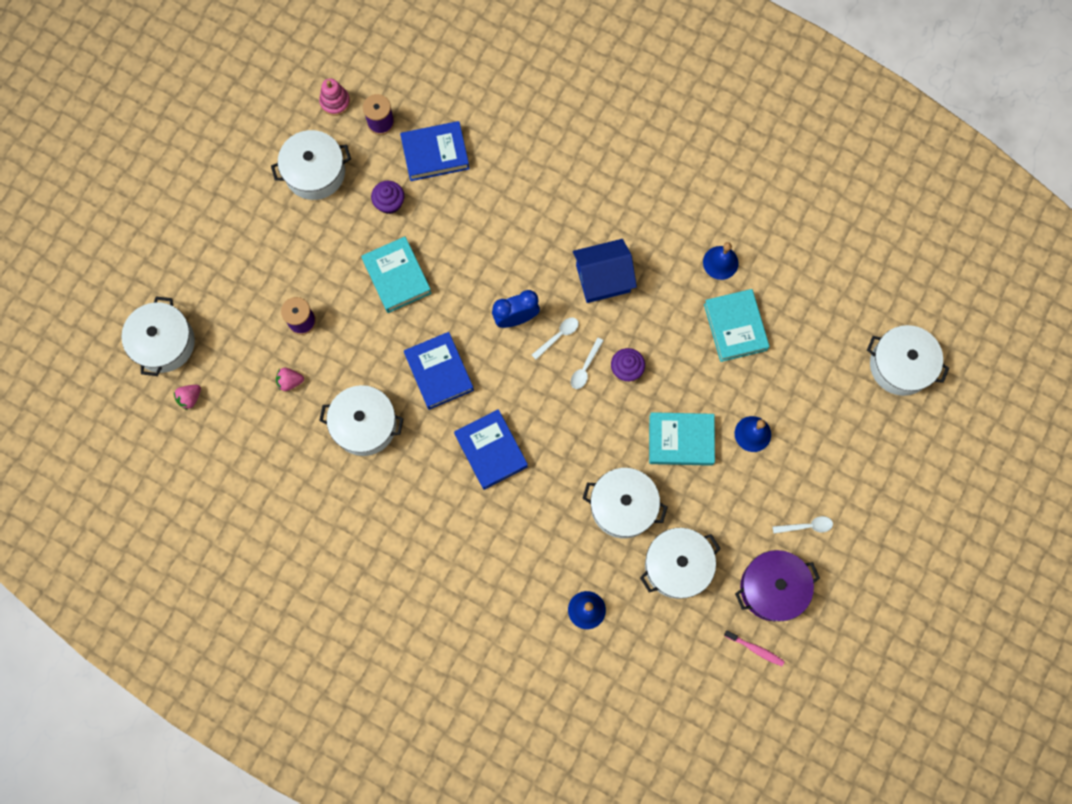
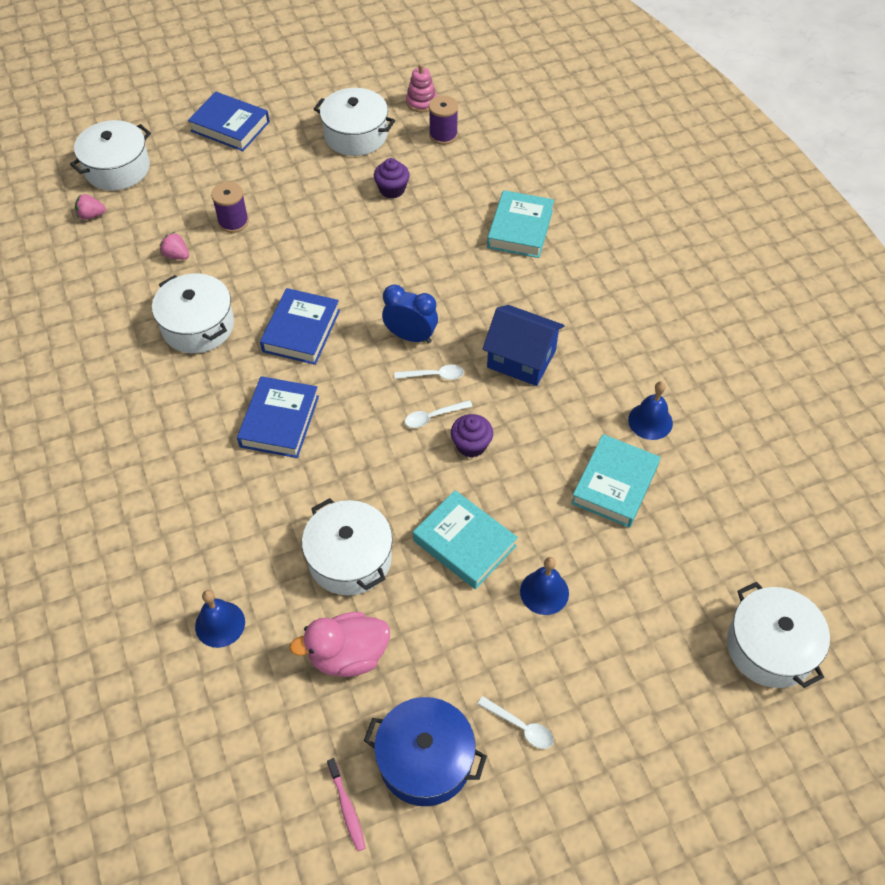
camera: 40 degrees right, 20 degrees down
(397, 277) = (342, 241): turquoise book -> turquoise book (520, 229)
(435, 154) = (465, 180): blue book -> blue book (230, 126)
(677, 566) = (348, 655): white pot -> pink duck
(772, 588) = (425, 759): purple pot -> blue pot

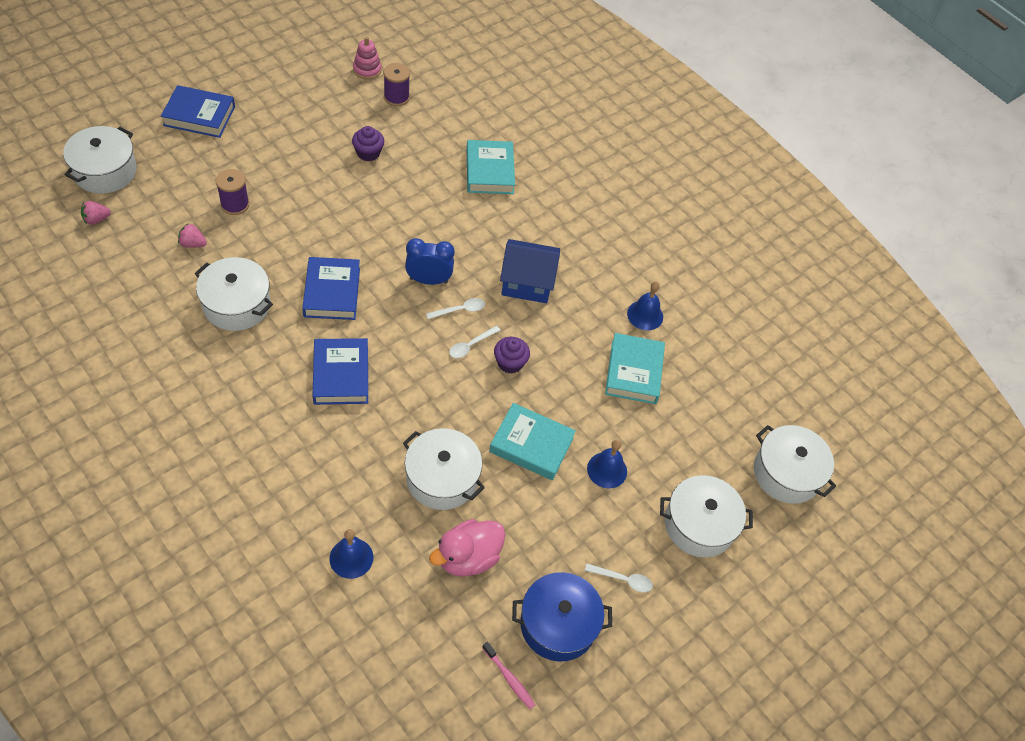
camera: 25 degrees left, 0 degrees up
(356, 135) = (318, 108): white pot -> white pot (699, 525)

